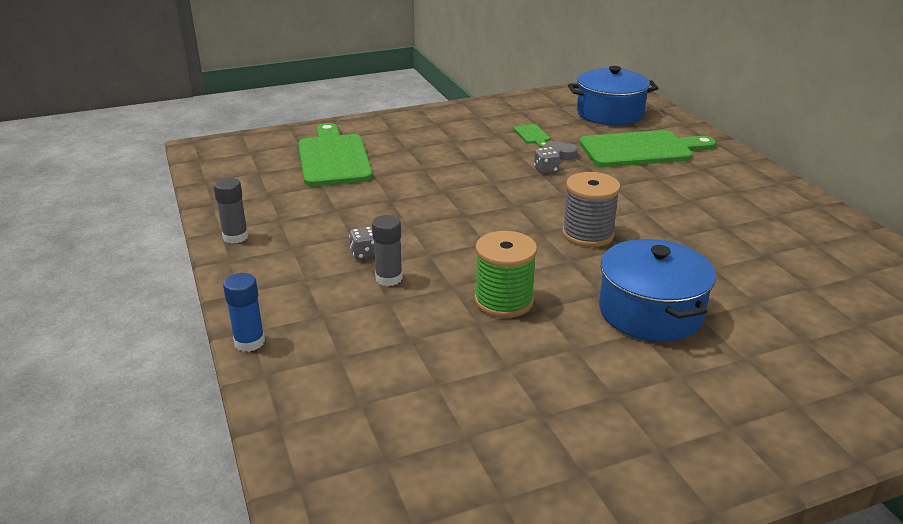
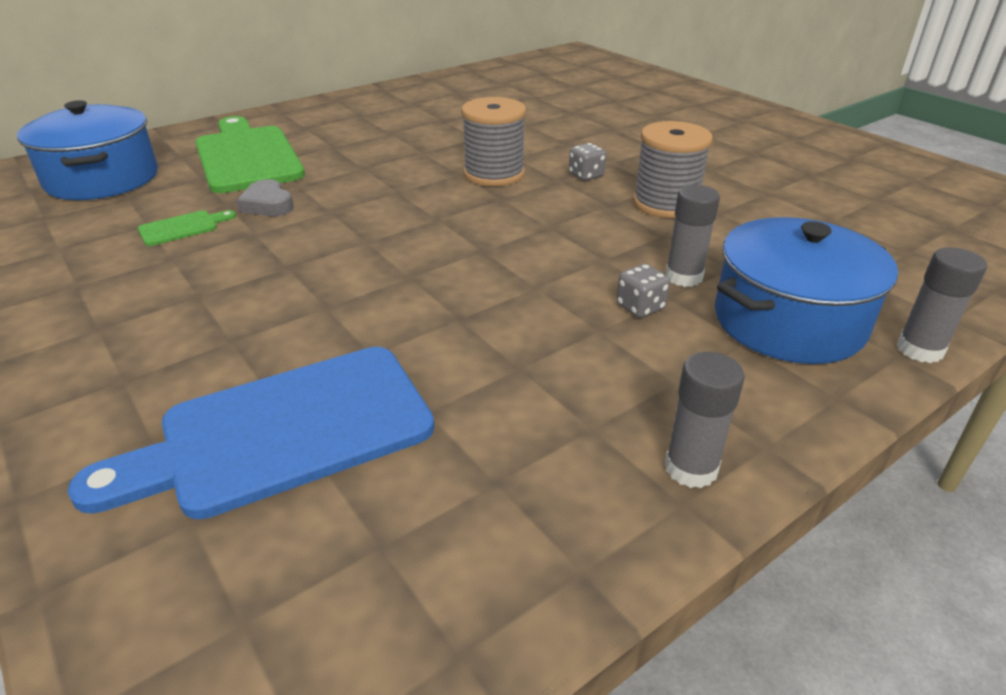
camera: 105 degrees left, 5 degrees up
(249, 342) = (919, 349): blue glue stick -> grey glue stick
(333, 158) = (283, 432): green cutting board -> blue cutting board
(504, 301) = (666, 204): green spool -> grey spool
(546, 170) = (320, 208): grey dice -> grey dice (586, 175)
(650, 312) = (623, 144): blue pot -> blue pot (788, 321)

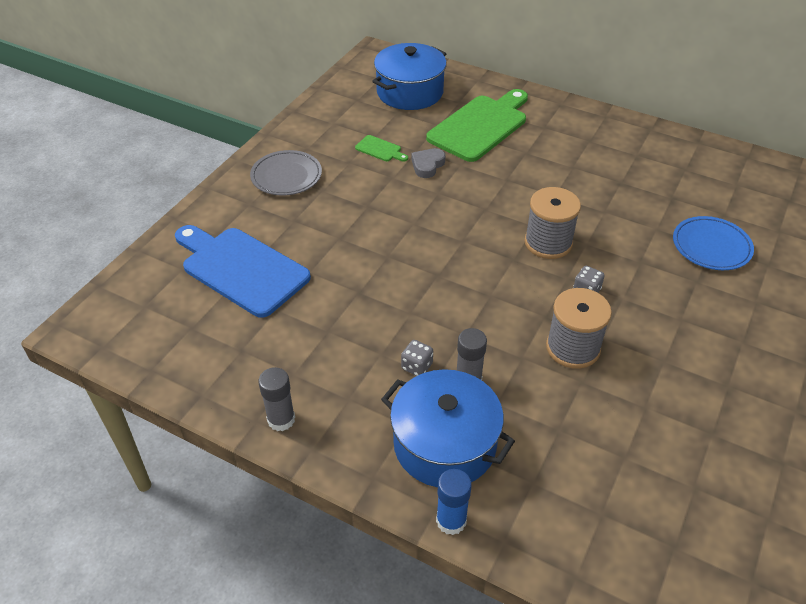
camera: 65 degrees right, 10 degrees up
(112, 322) = (286, 176): none -> grey plate
(572, 112) = (711, 246): none -> blue plate
(919, 349) = (451, 521): grey glue stick -> blue glue stick

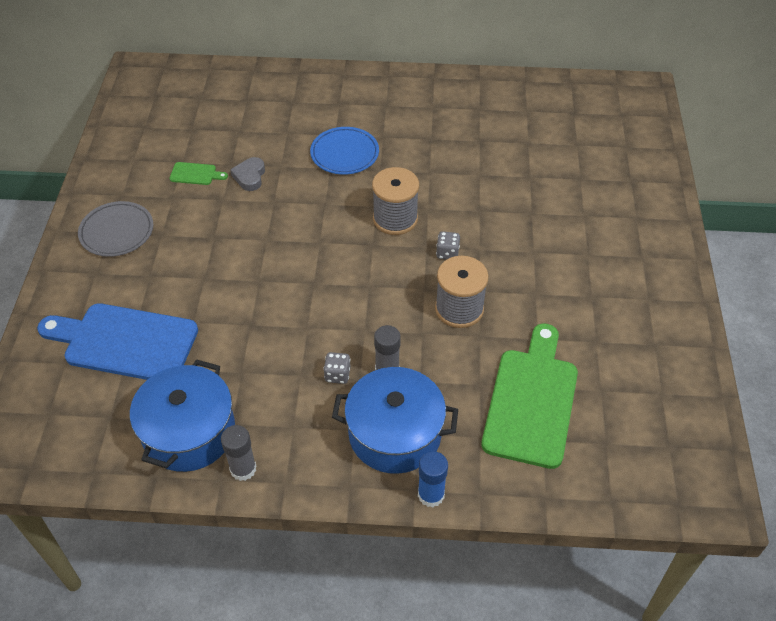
camera: 25 degrees left, 5 degrees up
(410, 92) = (193, 103): blue pot -> blue pot (189, 432)
(480, 126) = (279, 120): green cutting board -> green cutting board (531, 401)
(711, 246) = (530, 177): blue plate -> blue plate (344, 154)

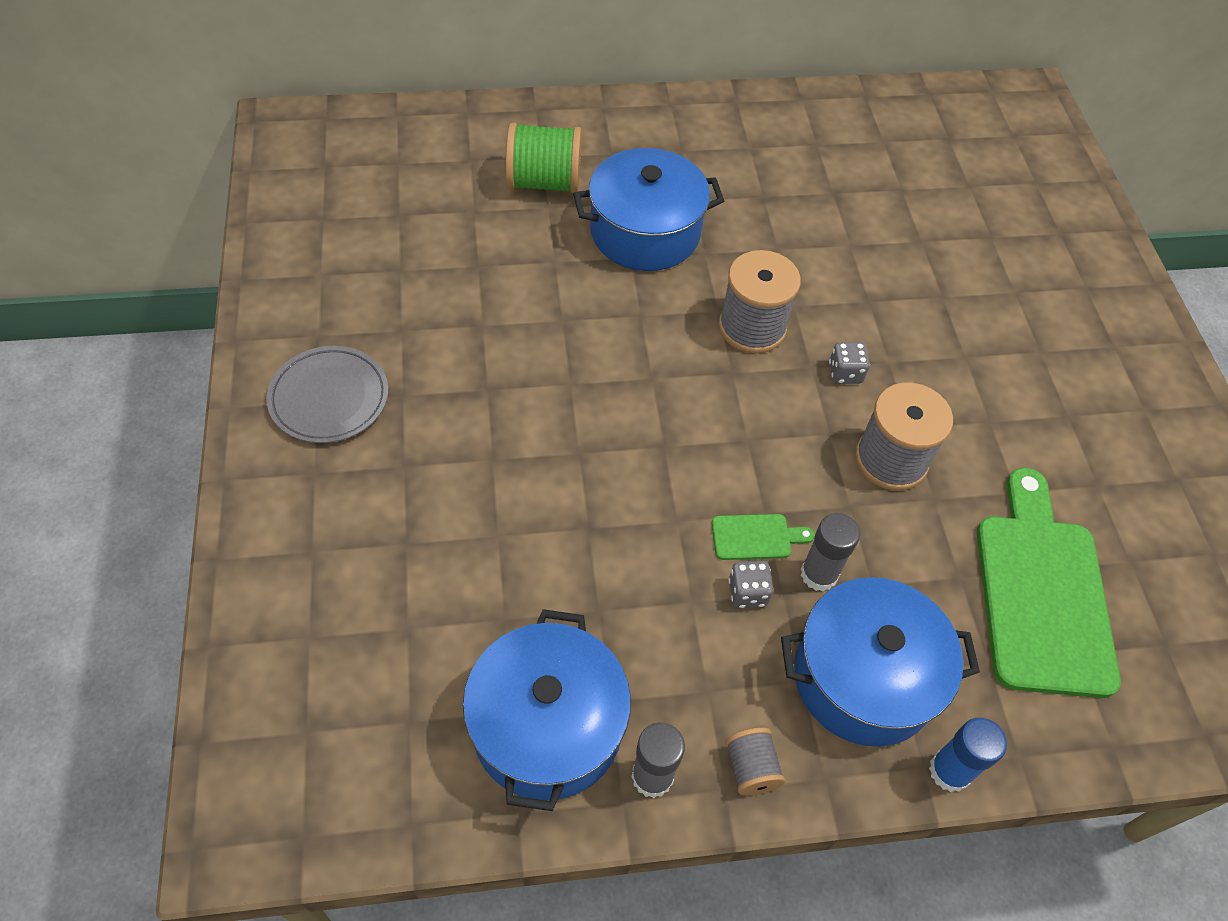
camera: 15 degrees left, 5 degrees up
(125, 342) = (398, 586): blue cutting board -> none
(195, 174) = (427, 288): green cutting board -> green cutting board (755, 537)
(250, 176) = (513, 283): grey heart -> none
(289, 117) = (544, 182): none -> green spool
(305, 473) = (751, 768): none -> grey spool
(344, 154) = (645, 232): blue plate -> blue pot

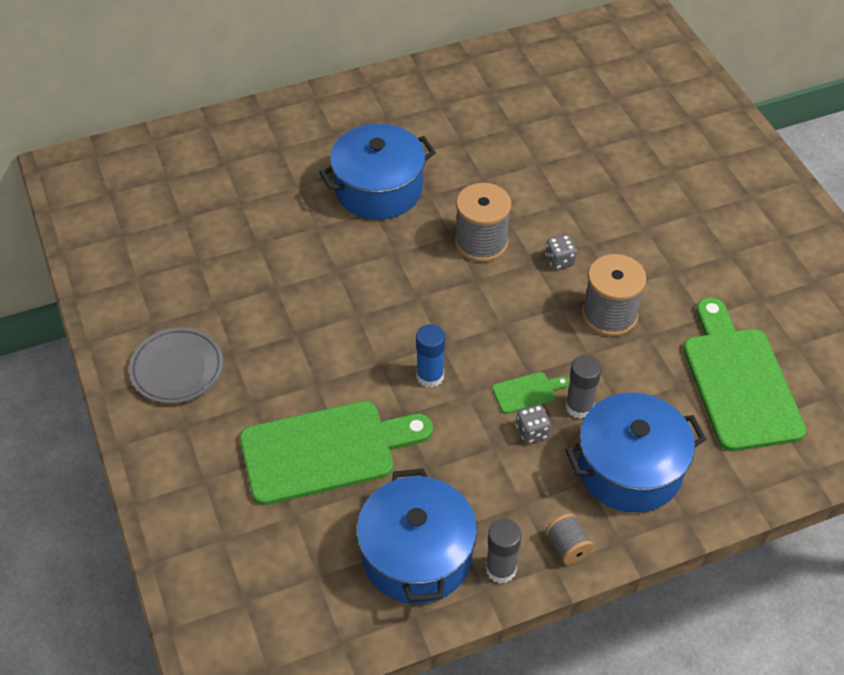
camera: 10 degrees left, 5 degrees down
(475, 551) = (325, 451): none -> green cutting board
(544, 182) = (288, 168): green spool -> none
(949, 771) = (704, 514): blue glue stick -> blue glue stick (430, 376)

